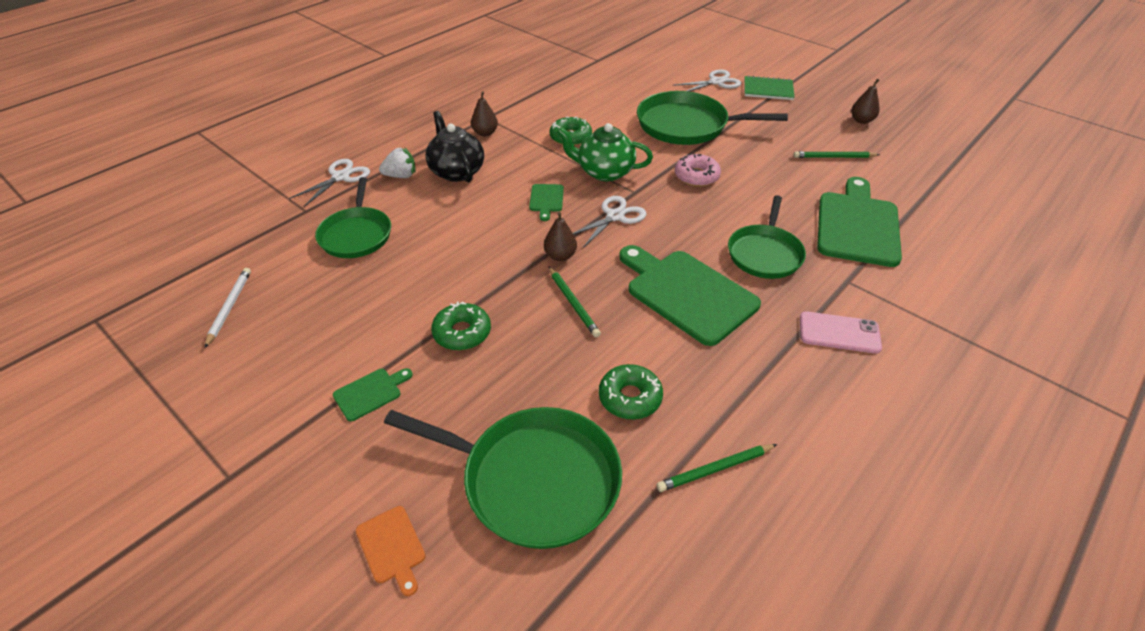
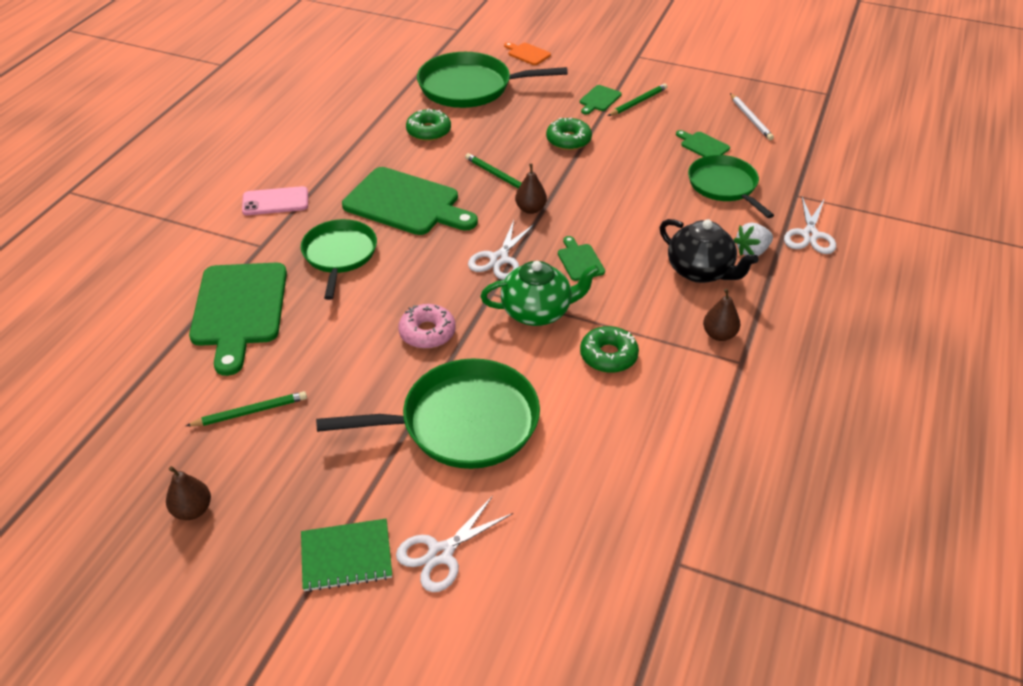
camera: 160 degrees right, 0 degrees up
(323, 285) = (703, 145): none -> green cutting board
(715, 469) = (364, 111): green pencil -> green pencil (638, 102)

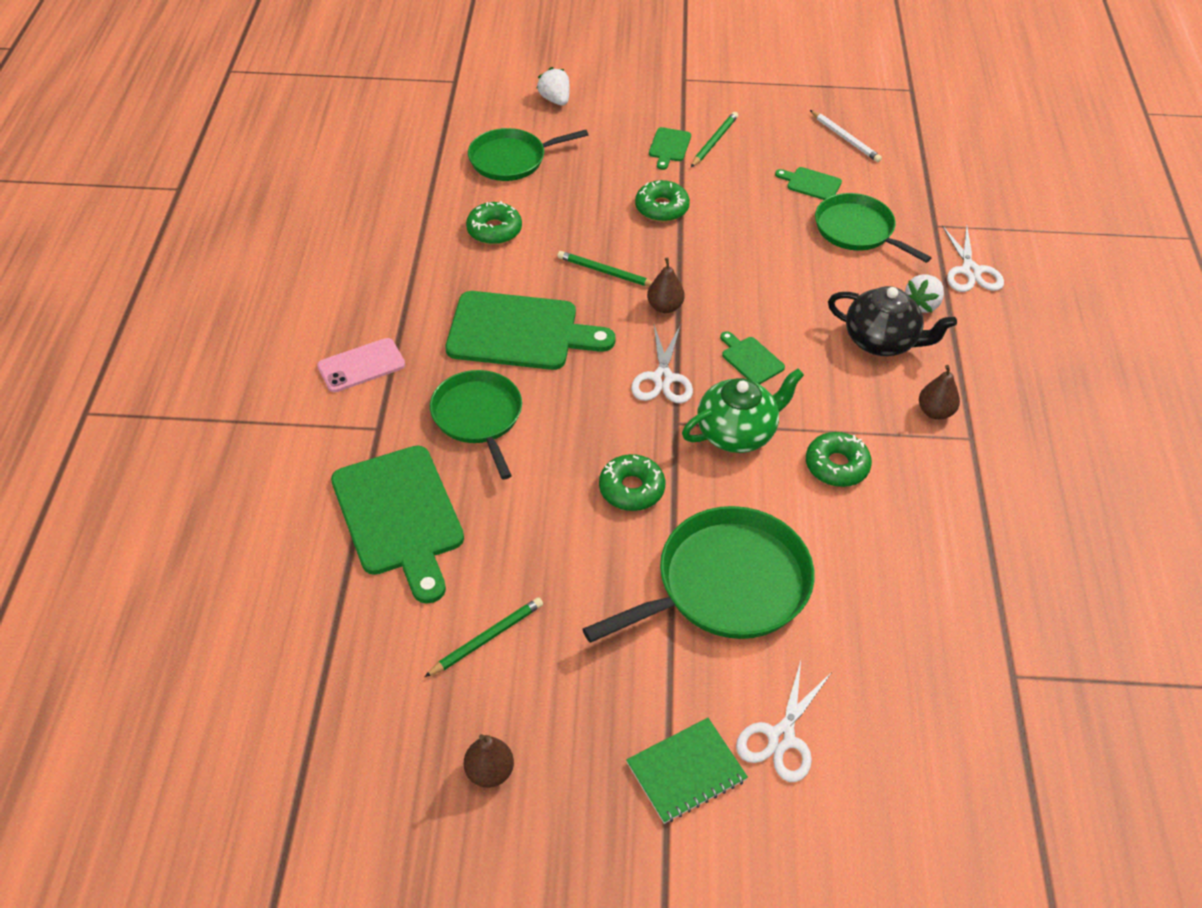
camera: 20 degrees left, 5 degrees up
(427, 332) = (631, 489): pink donut -> green donut
(470, 87) = (511, 159): green pan -> green pan, size x0.67
(527, 54) = (555, 100): orange cutting board -> white strawberry

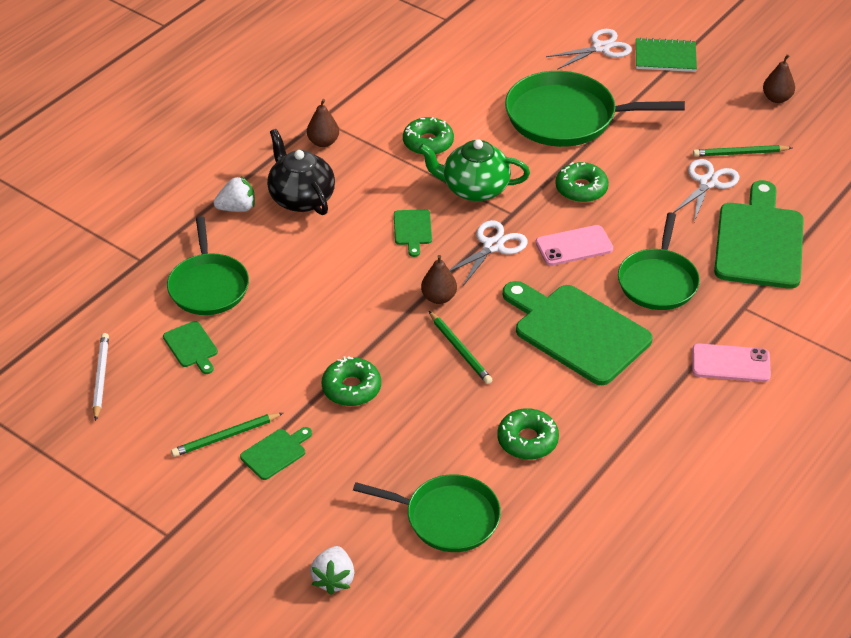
camera: 145 degrees left, 5 degrees down
(587, 416) = (574, 246): none -> pink phone
(970, 271) = (166, 214): white scissors -> white scissors (708, 183)

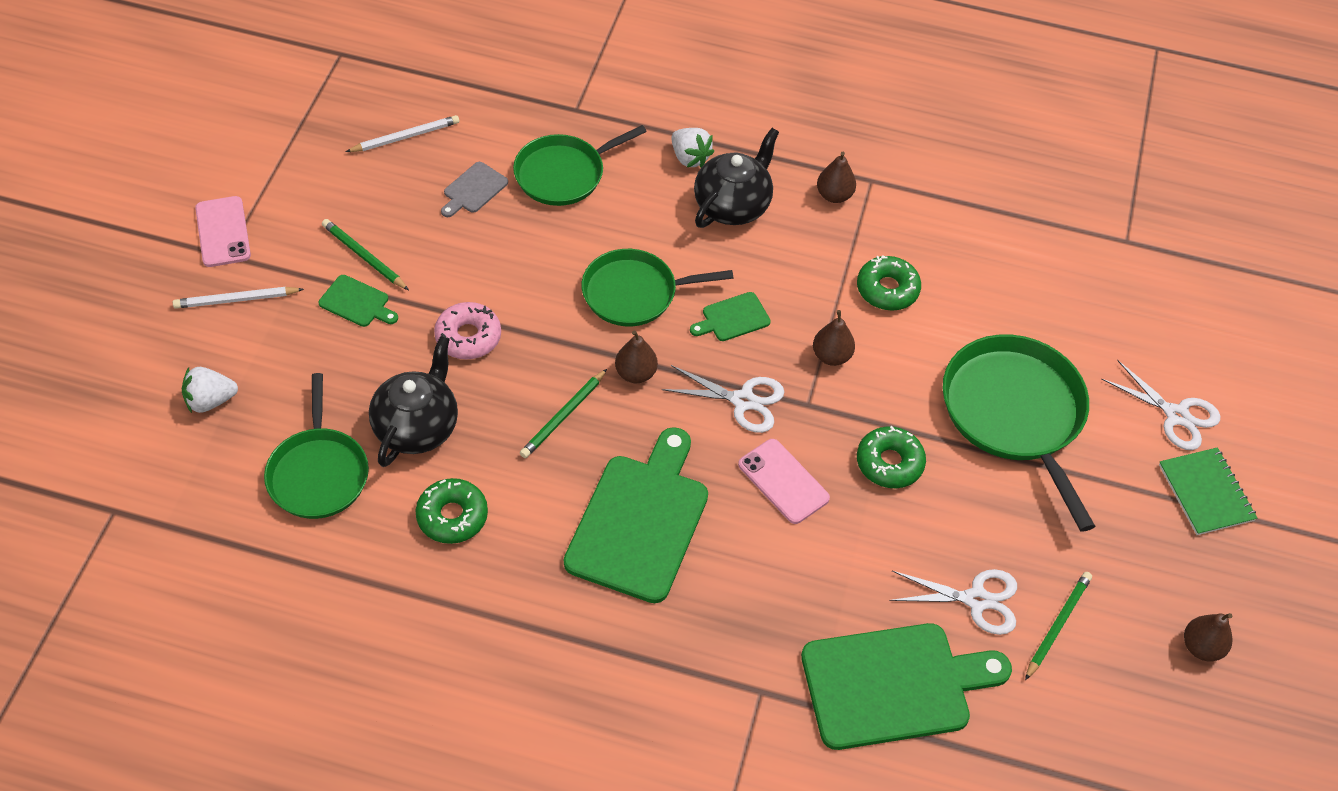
camera: 65 degrees right, 10 degrees up
(192, 346) = (473, 190): green cutting board -> grey cutting board
(226, 538) = (236, 300): none -> white pencil
(351, 388) = (468, 337): green donut -> pink donut
(429, 442) = (417, 427): none -> black teapot
(474, 189) = (831, 356): green teapot -> brown pear
(658, 281) = (764, 585): green pan -> green pan (634, 293)
(730, 363) = (655, 698): pink phone -> pink phone (223, 232)
(740, 153) = (1057, 625): green pencil -> green pencil turned 60 degrees clockwise

